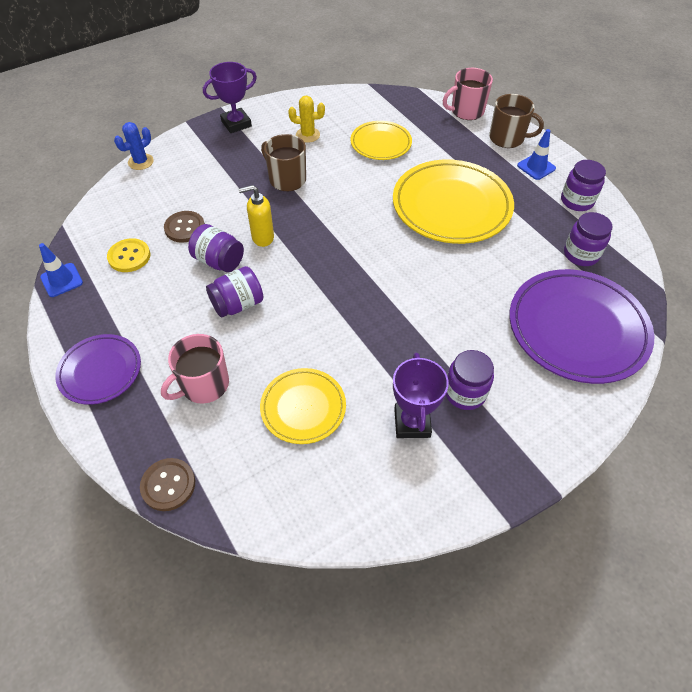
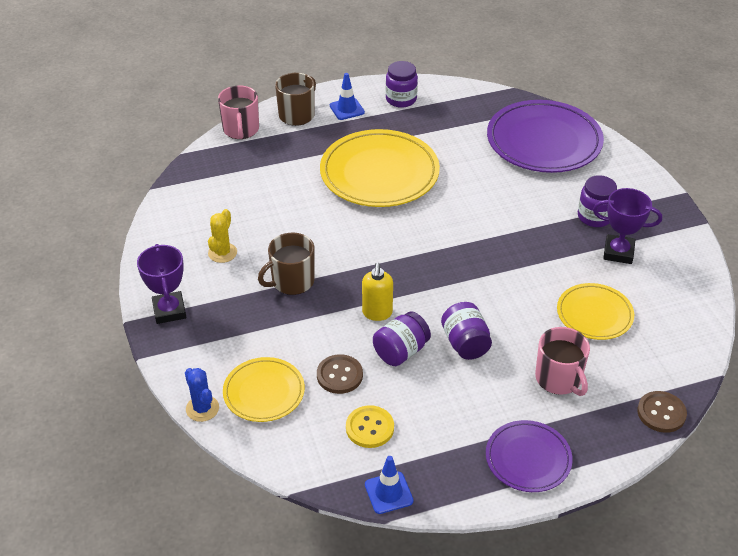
camera: 75 degrees left, 10 degrees down
(381, 143) = (264, 200): yellow plate -> yellow plate (264, 392)
(581, 254) = (465, 116): purple jar -> none

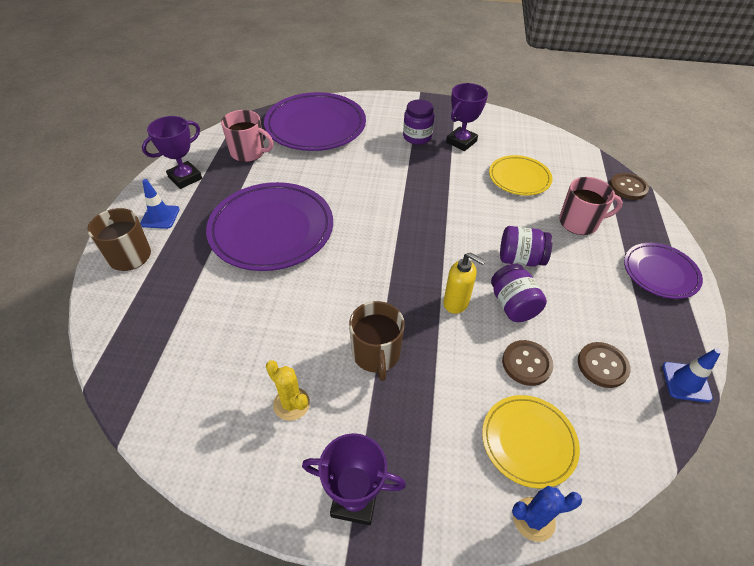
camera: 65 degrees left, 5 degrees up
(241, 129) = (103, 311): pink mug -> pink mug (248, 152)
(369, 428) = (602, 365): yellow button -> brown button
(379, 173) = (271, 230): yellow plate -> purple plate
(401, 99) = (185, 178): purple jar -> purple trophy

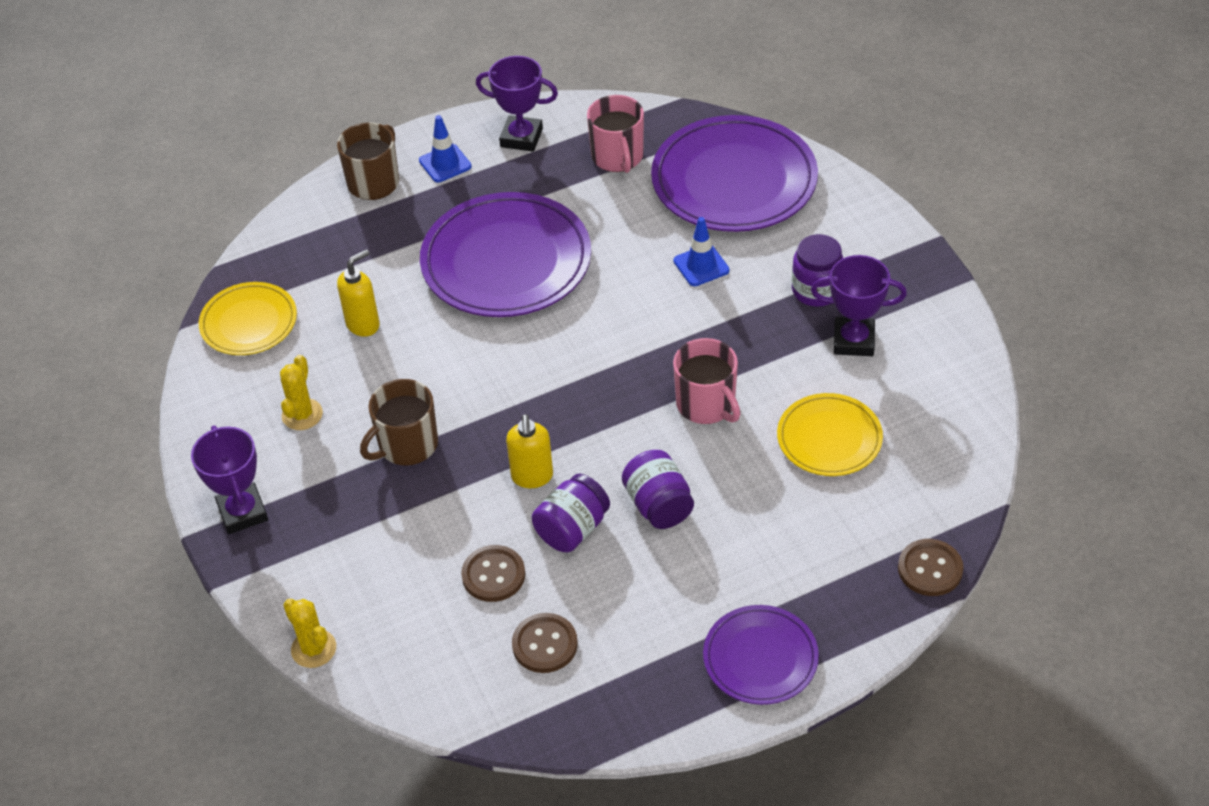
camera: 60 degrees right, 0 degrees up
(245, 323) = (363, 324): none -> yellow soap dispenser
(528, 441) = (394, 614): yellow plate -> yellow plate (249, 323)
(533, 519) = (313, 649): blue cactus -> yellow cactus
(579, 222) = (790, 539): pink mug -> pink mug (706, 404)
(686, 382) = (582, 731): blue traffic cone -> blue traffic cone (701, 266)

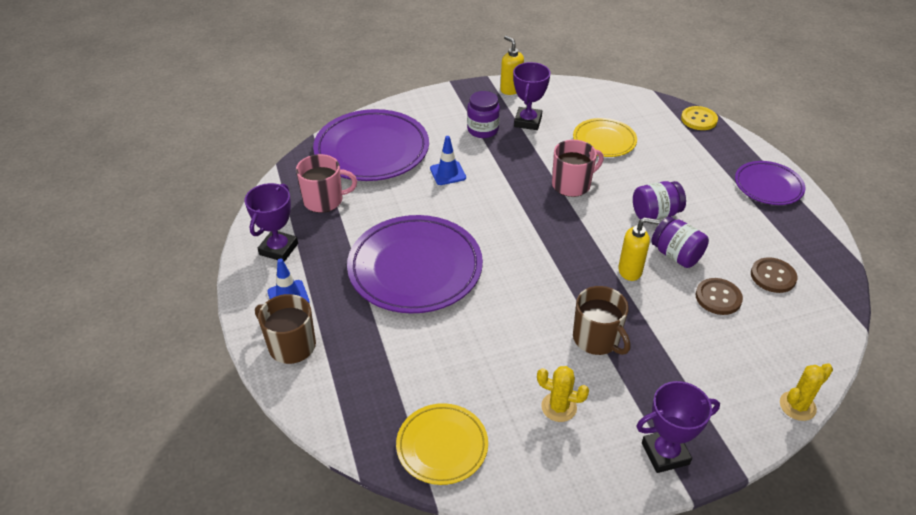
camera: 85 degrees left, 5 degrees down
(363, 324) = (462, 360): yellow soap dispenser -> yellow soap dispenser (510, 90)
(930, 569) = (699, 119): brown button -> yellow button

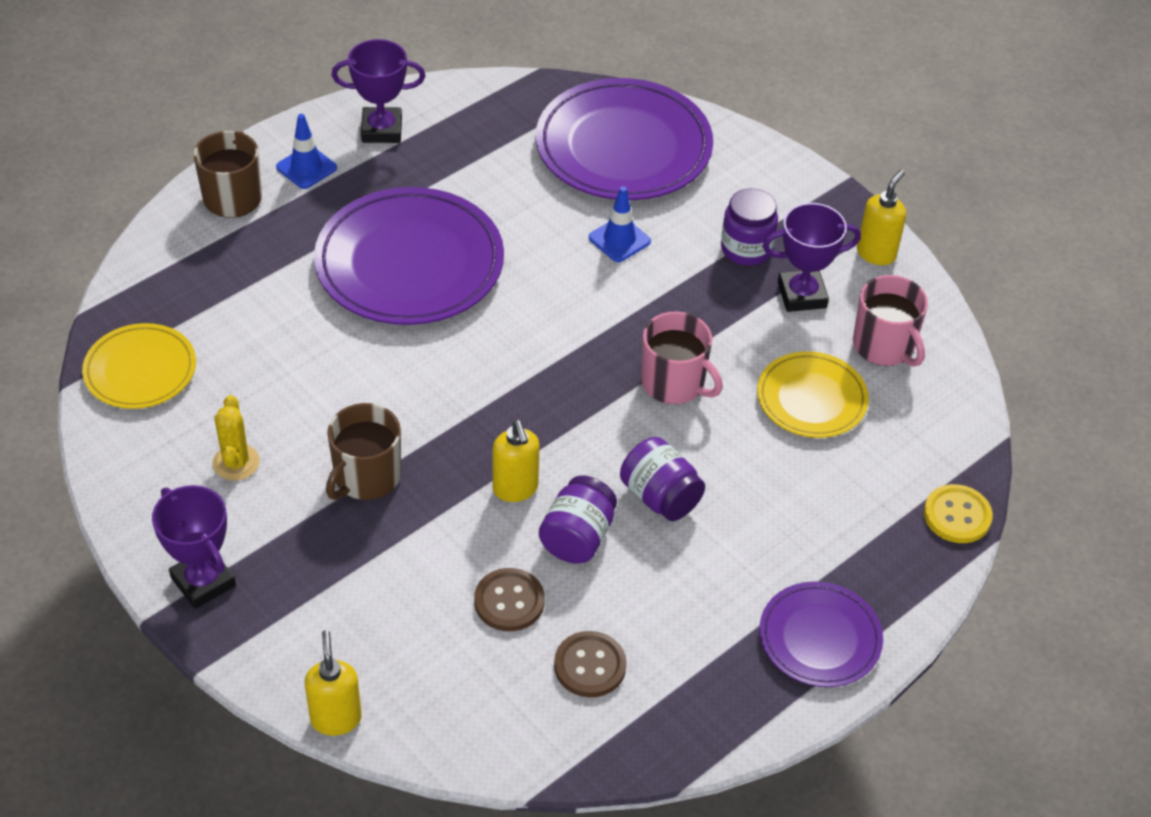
camera: 65 degrees right, 5 degrees up
(324, 200) = (492, 137): pink mug -> pink mug (884, 346)
(797, 406) = (336, 718): yellow cactus -> yellow soap dispenser

